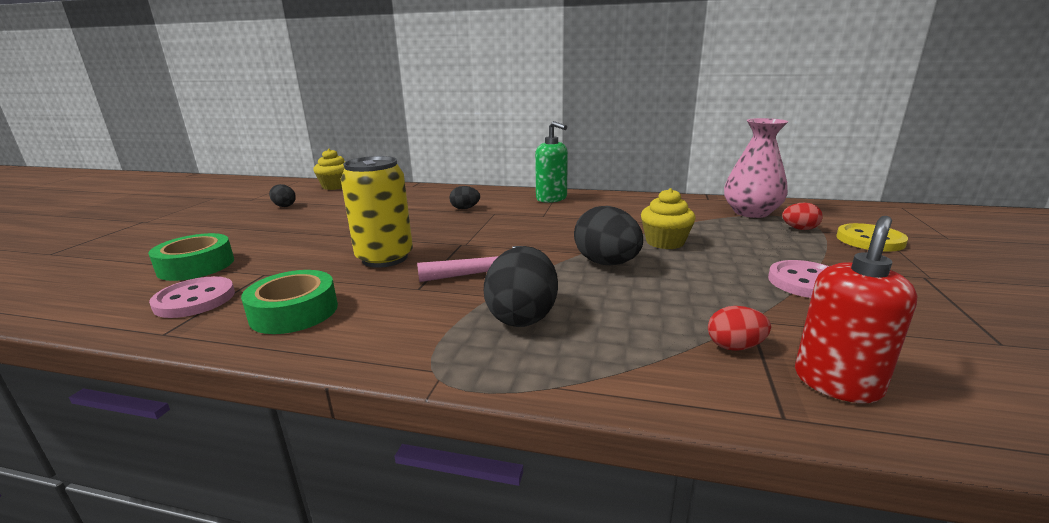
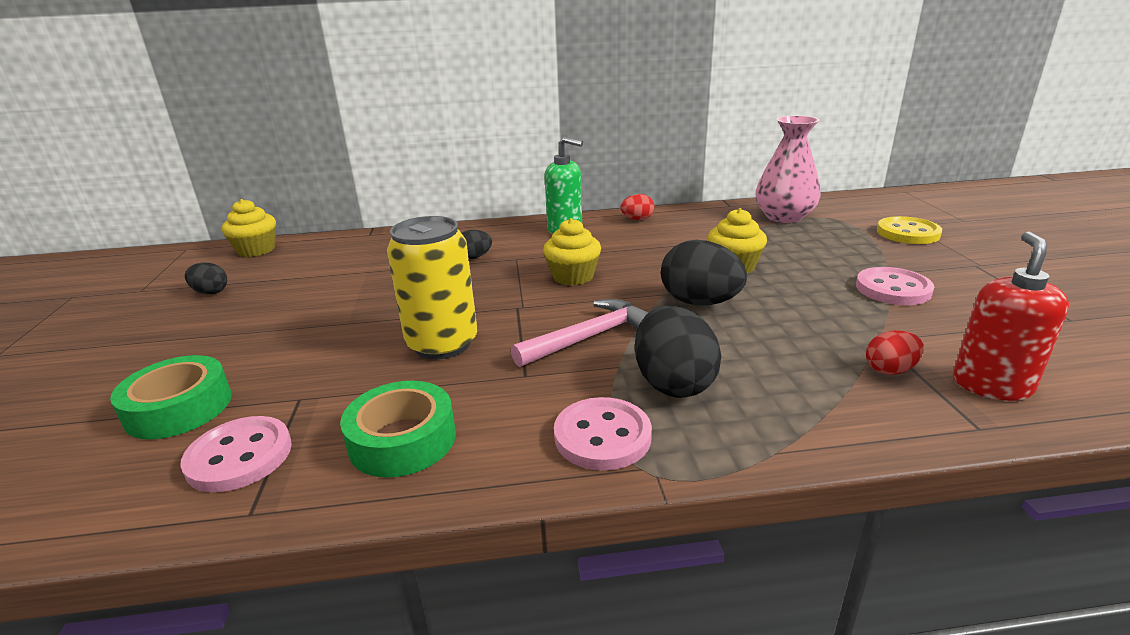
camera: 20 degrees left, 5 degrees up
(427, 341) = (602, 436): none -> pink button
(523, 230) = (573, 276): none -> yellow cupcake
(799, 229) = (841, 230): red egg -> red egg (637, 219)

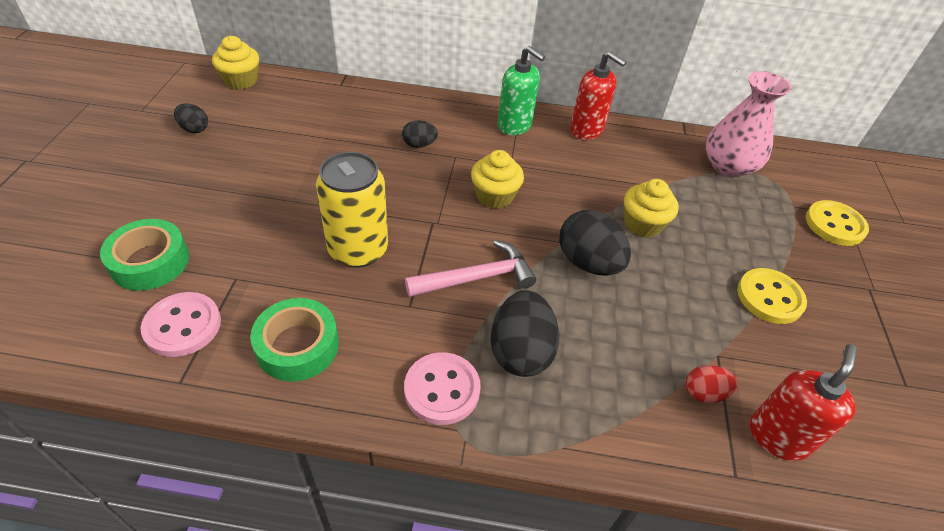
camera: 10 degrees right, 20 degrees up
(637, 219) = (587, 130): red egg -> red soap dispenser
(893, 289) = (769, 297): pink button -> yellow button

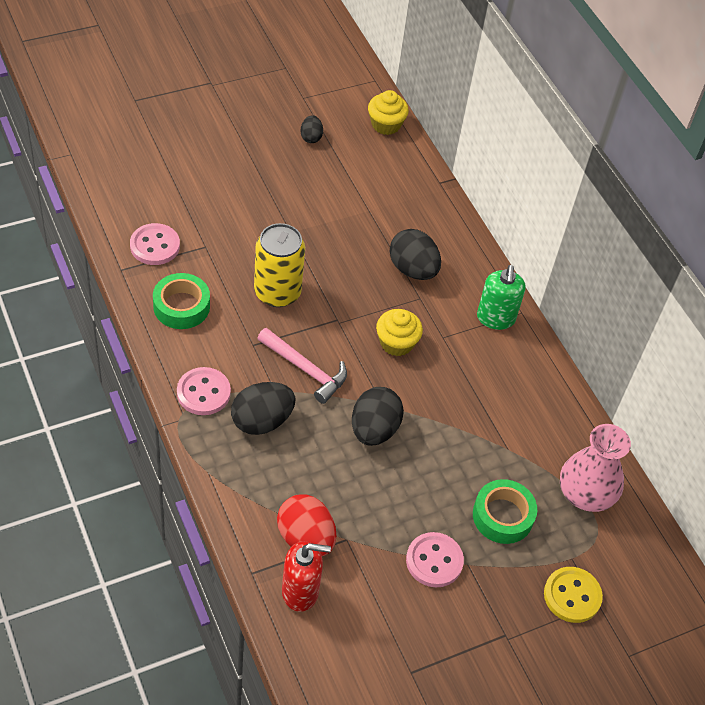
camera: 55 degrees right, 5 degrees up
(150, 262) = (185, 199): green tape -> green tape (502, 516)
(419, 145) = (413, 269): black egg -> black egg, size x1.84
(587, 130) = (538, 370): red soap dispenser -> none
(642, 224) = (448, 451): yellow cupcake -> none
(704, 393) = (305, 538): red egg -> red egg, size x1.84
(769, 297) = (434, 561): yellow button -> pink button

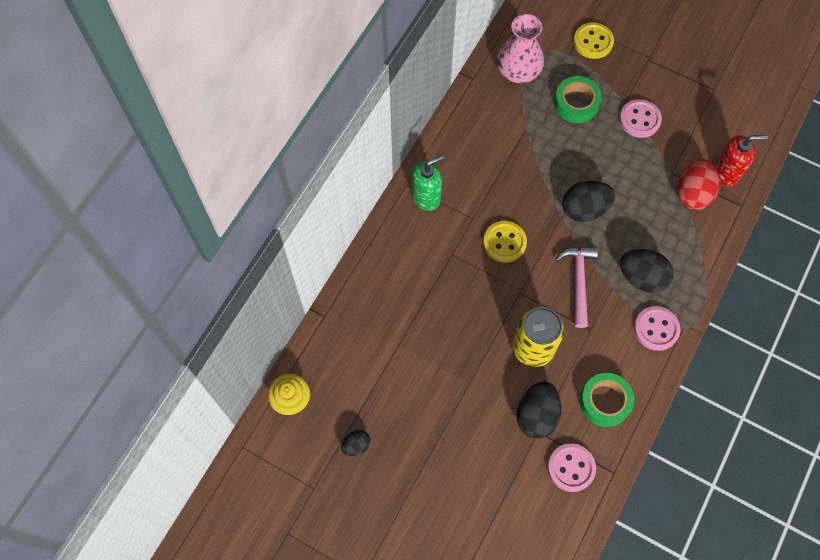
camera: 120 degrees left, 15 degrees up
(300, 591) = (726, 172): red soap dispenser -> red soap dispenser turned 120 degrees clockwise
(396, 343) = (504, 242): yellow cupcake -> yellow button
(413, 269) = (429, 276): black egg -> black egg (536, 415)

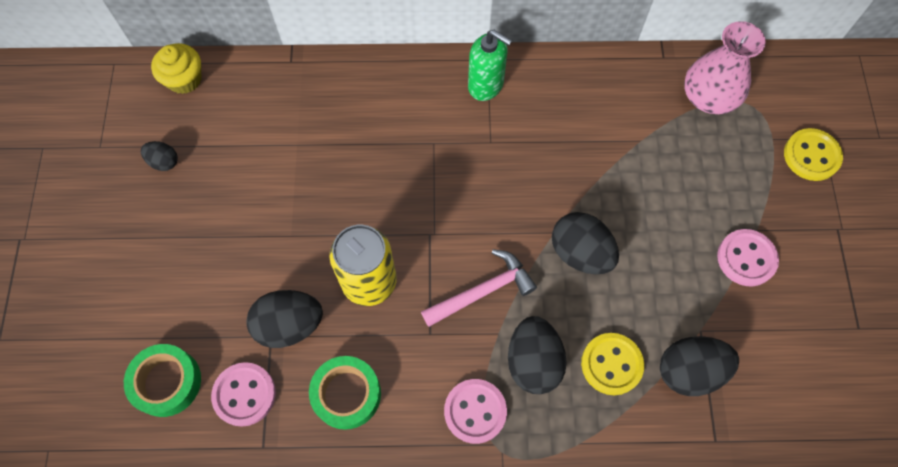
camera: 60 degrees right, 0 degrees up
(504, 242) = (482, 188): yellow button -> yellow button (611, 364)
(576, 103) = (713, 177): green tape -> green tape (166, 382)
(693, 193) = (689, 371): red egg -> black egg
(726, 172) = (749, 399): red soap dispenser -> none

